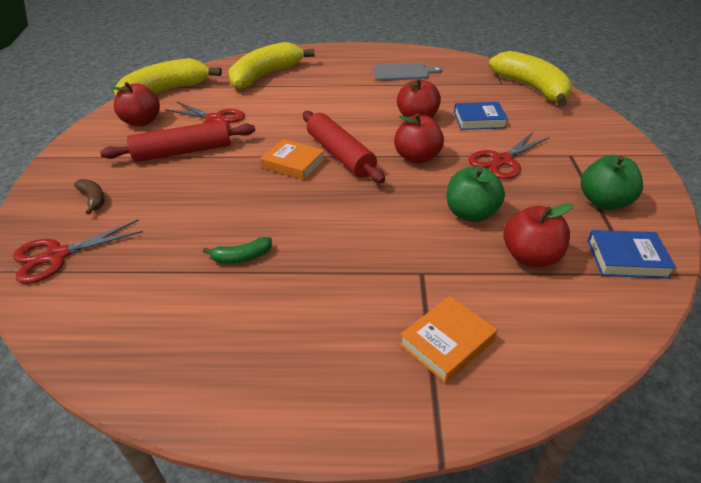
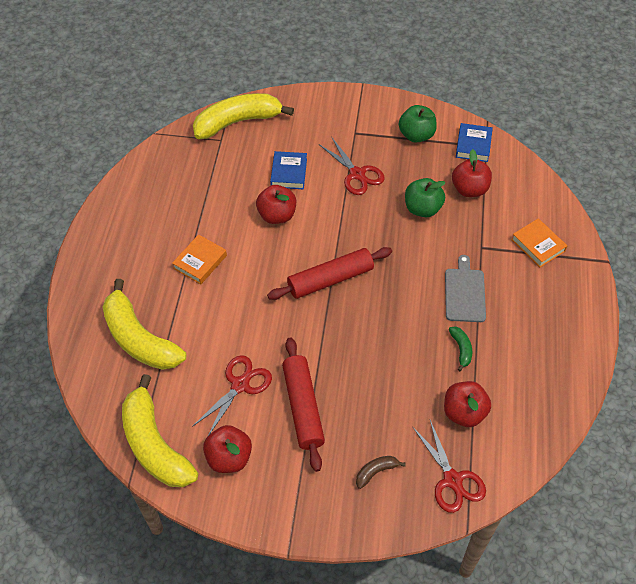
camera: 85 degrees left, 15 degrees up
(293, 164) = (339, 315): orange book -> orange book (200, 262)
(403, 72) = (171, 210): grey cutting board -> grey cutting board (464, 293)
(417, 157) = (343, 226): red apple -> red apple (464, 412)

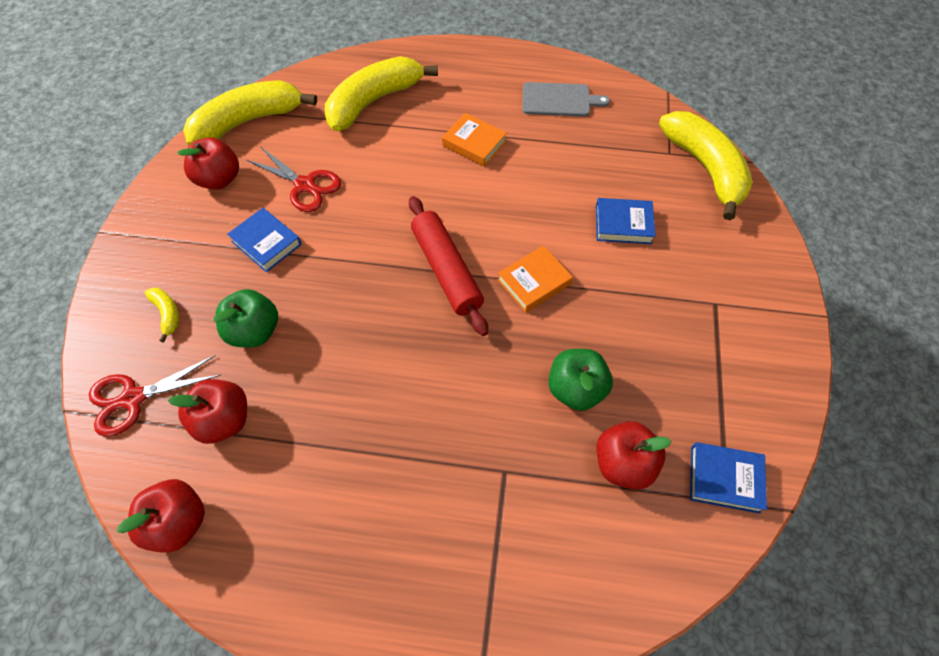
camera: 90 degrees right, 5 degrees up
(277, 215) = (549, 213): red apple -> red apple (178, 522)
(303, 407) = (266, 243): red rolling pin -> blue book
(357, 174) = (632, 304): red scissors -> none
(376, 472) = (167, 314): brown banana -> yellow banana
(416, 135) = (728, 389): green apple -> green apple (254, 331)
(461, 349) = (322, 425): green banana -> none
(464, 293) = (419, 438): grey cutting board -> grey cutting board (559, 100)
(538, 245) = (511, 567): orange book -> orange book (534, 282)

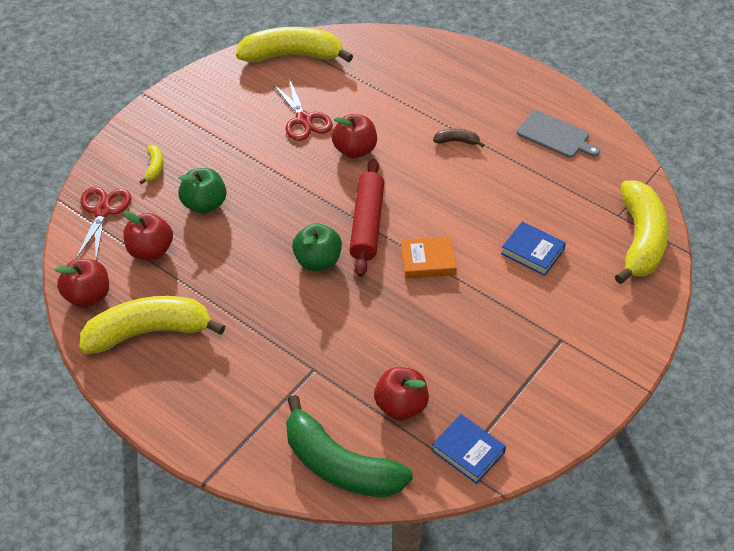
camera: 30 degrees right, 10 degrees down
(133, 398) = (102, 211): red scissors -> red scissors turned 90 degrees clockwise
(219, 179) = (244, 90): red apple -> red apple (355, 150)
(266, 243) = (250, 149): blue book -> none
(374, 101) = (399, 77): yellow banana -> yellow banana (149, 332)
(474, 143) = (457, 141): orange book -> brown banana
(575, 389) = (403, 344): green apple -> green apple (318, 261)
(612, 577) = (340, 465): none -> green banana

